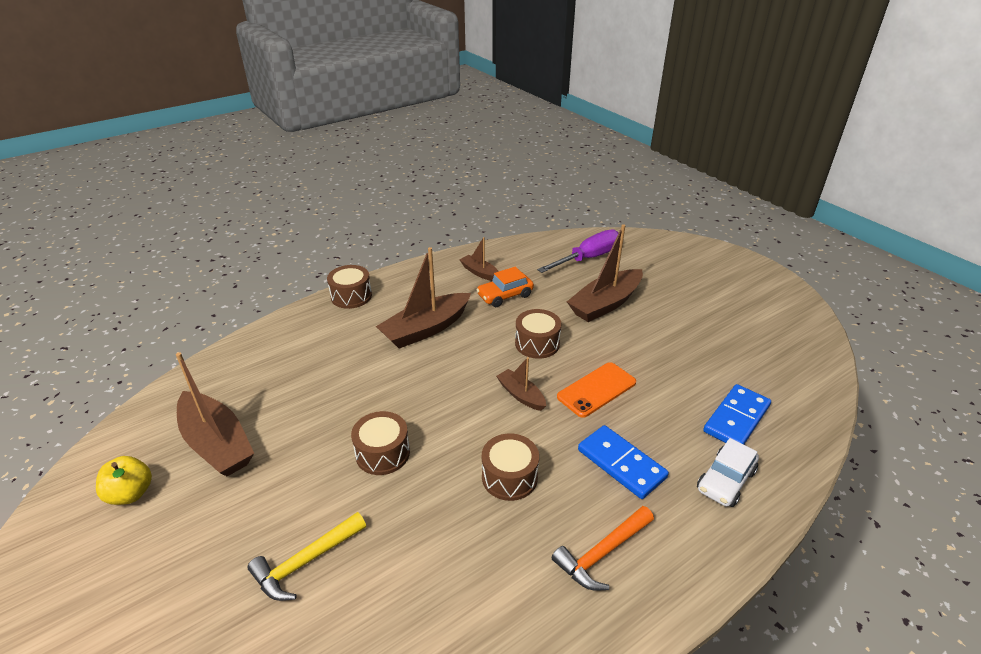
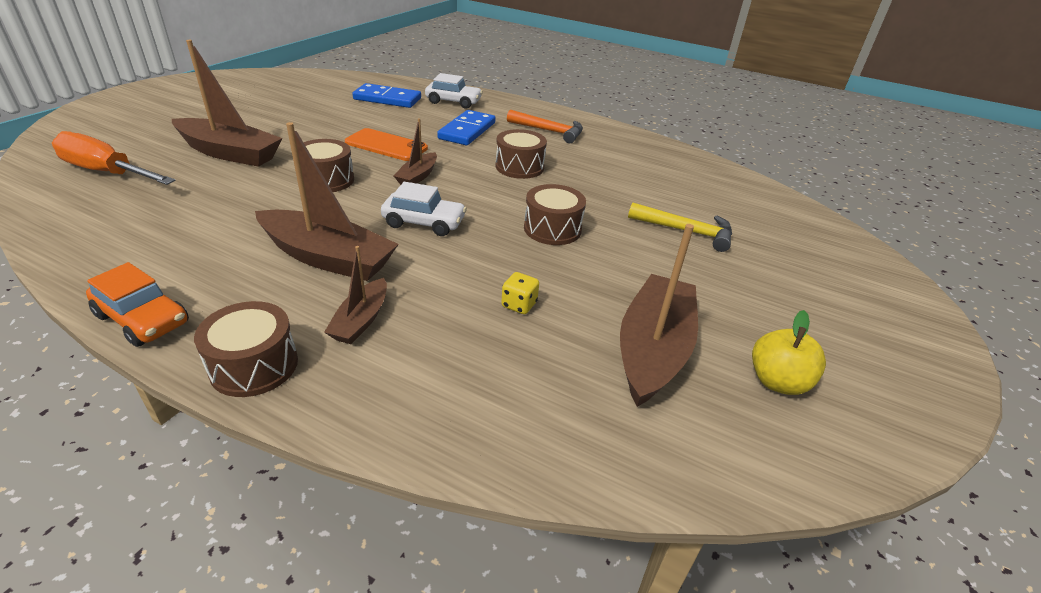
camera: 120 degrees left, 0 degrees up
(312, 397) = (519, 305): none -> yellow dice
(441, 380) = (424, 223): none -> white car
(480, 273) = (153, 247): brown boat -> brown boat (361, 320)
(505, 295) = (222, 215): orange car -> orange car (143, 319)
(588, 258) = (107, 172): purple screwdriver -> orange screwdriver

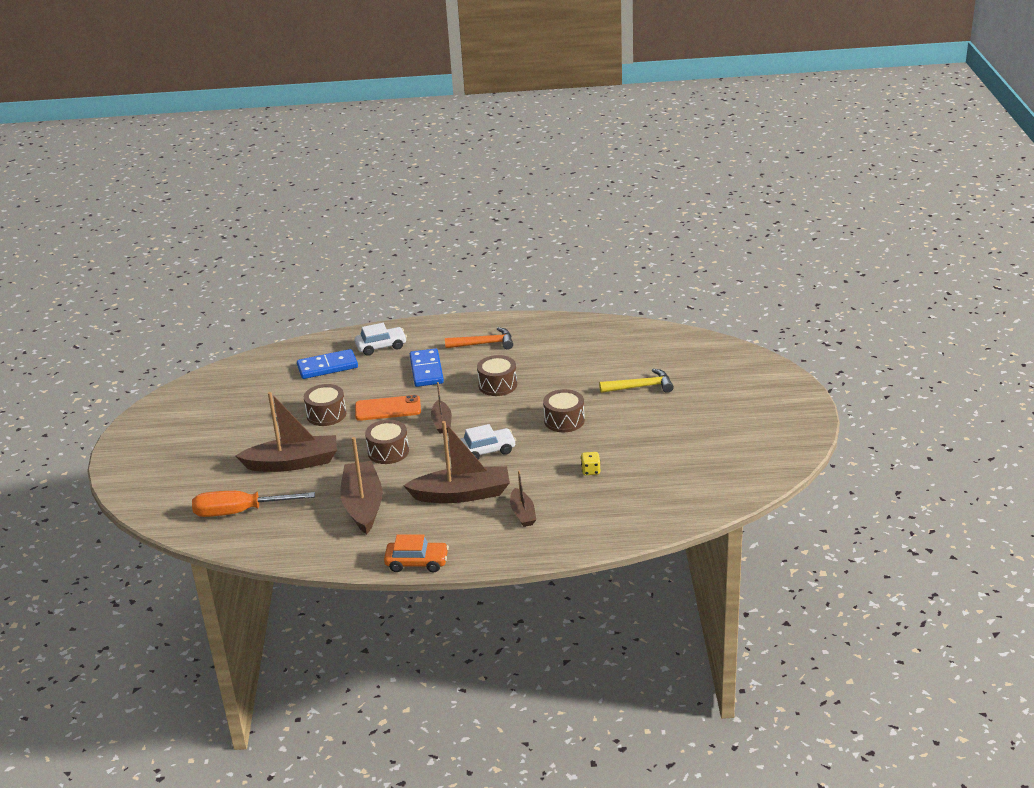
camera: 25 degrees left, 5 degrees down
(254, 365) = (501, 553): brown drum -> brown drum (326, 414)
(653, 349) = (673, 462): brown boat -> brown boat (363, 505)
(777, 381) = (738, 450): yellow apple -> none

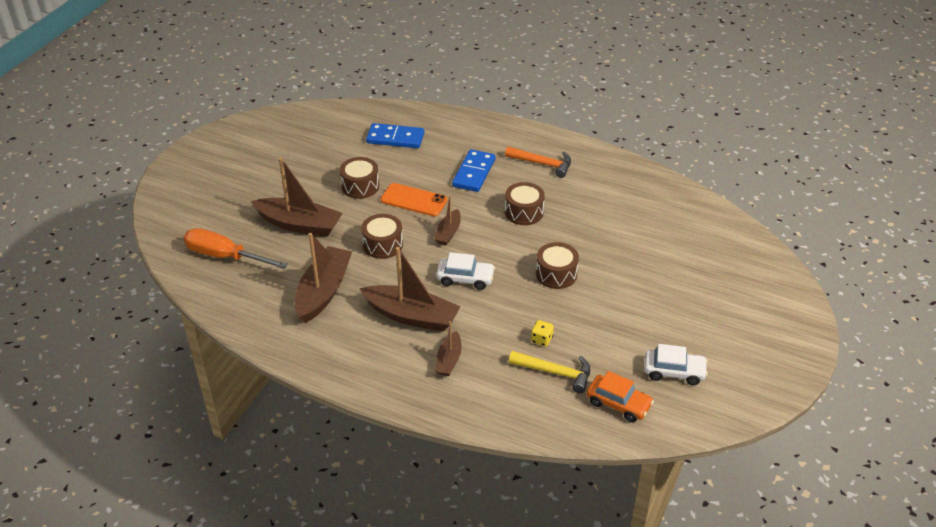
camera: 25 degrees right, 10 degrees up
(381, 346) = (453, 134): white car -> white car (674, 372)
(417, 562) = (324, 371): orange car -> orange car (618, 404)
(640, 387) = (653, 265): yellow hammer -> yellow hammer (555, 372)

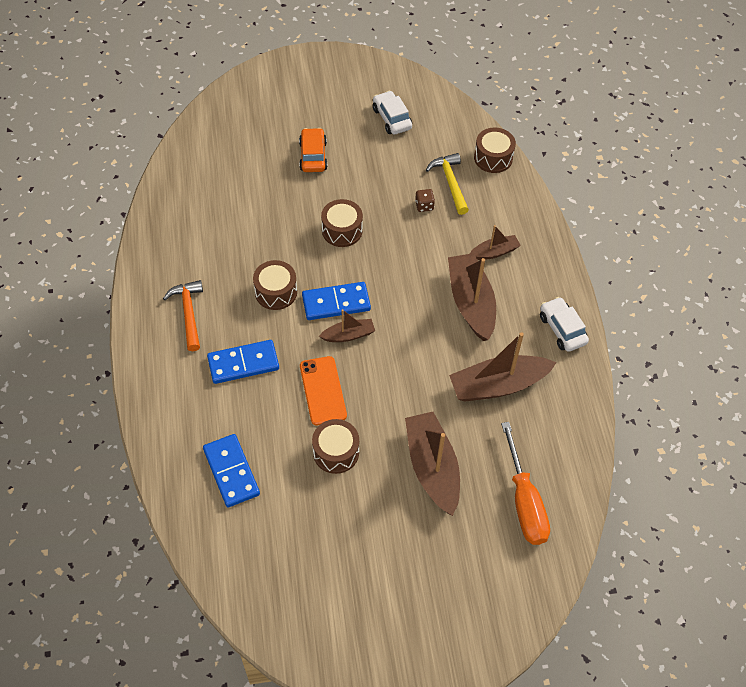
camera: 125 degrees left, 15 degrees up
(383, 245) = (404, 377): brown drum -> brown drum (493, 158)
(465, 279) = (397, 290): white car -> white car (562, 329)
(484, 239) = (336, 303): none -> blue domino
(541, 339) = (424, 206): yellow dice -> brown dice
(618, 404) = (448, 136): orange car -> orange car (313, 156)

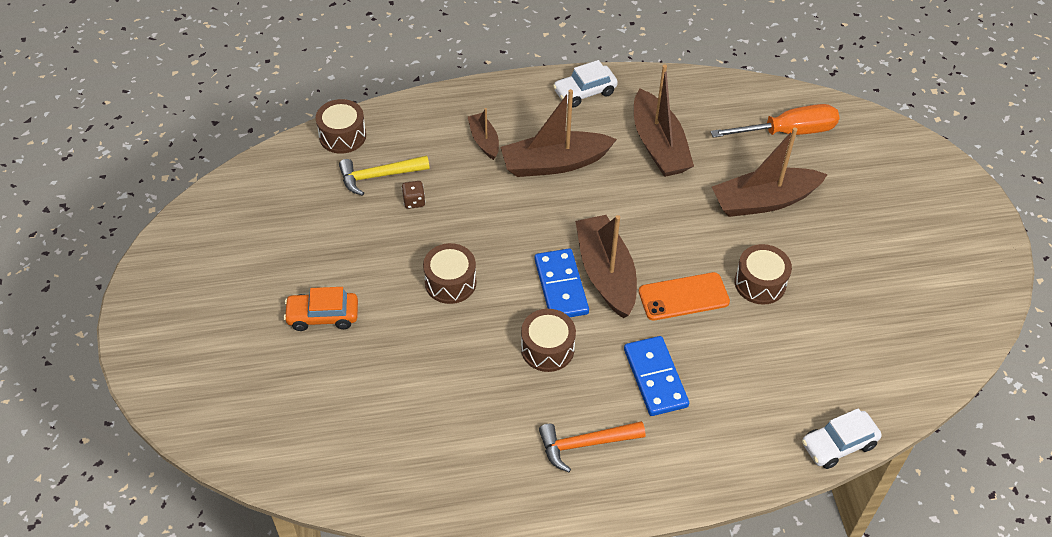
camera: 90 degrees left, 5 degrees down
(231, 472) = (801, 381): blue domino -> none
(348, 335) = (606, 274): brown boat -> brown boat, size x1.87
(392, 118) = (265, 232): white car -> white car (838, 444)

